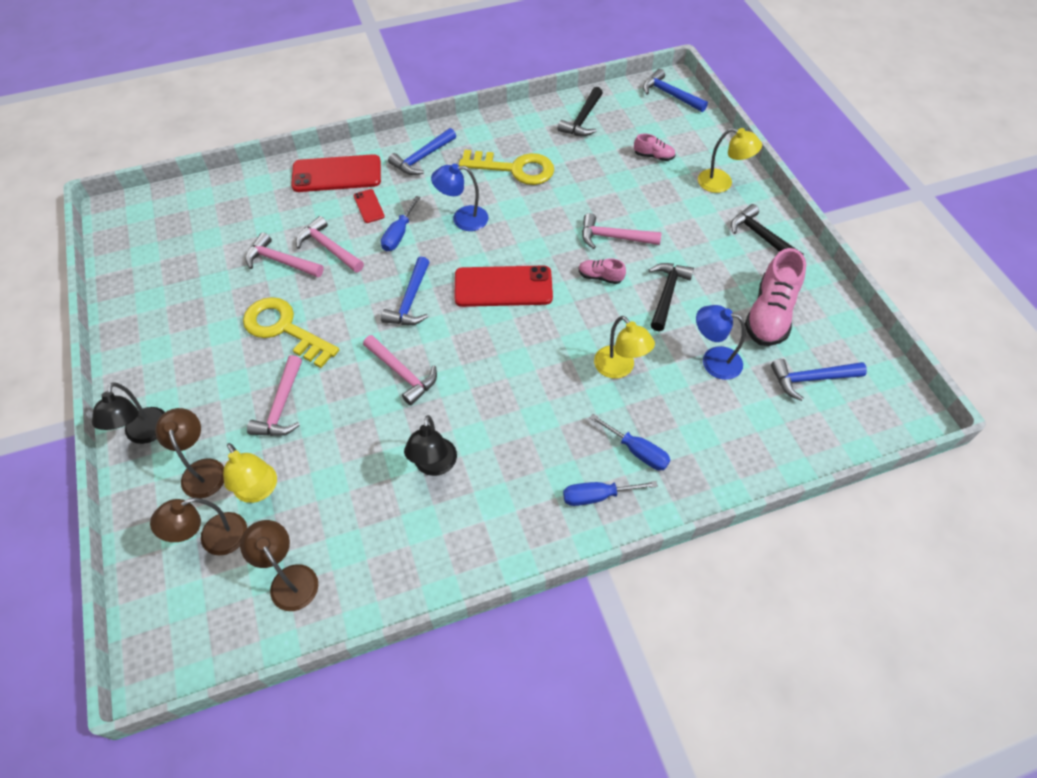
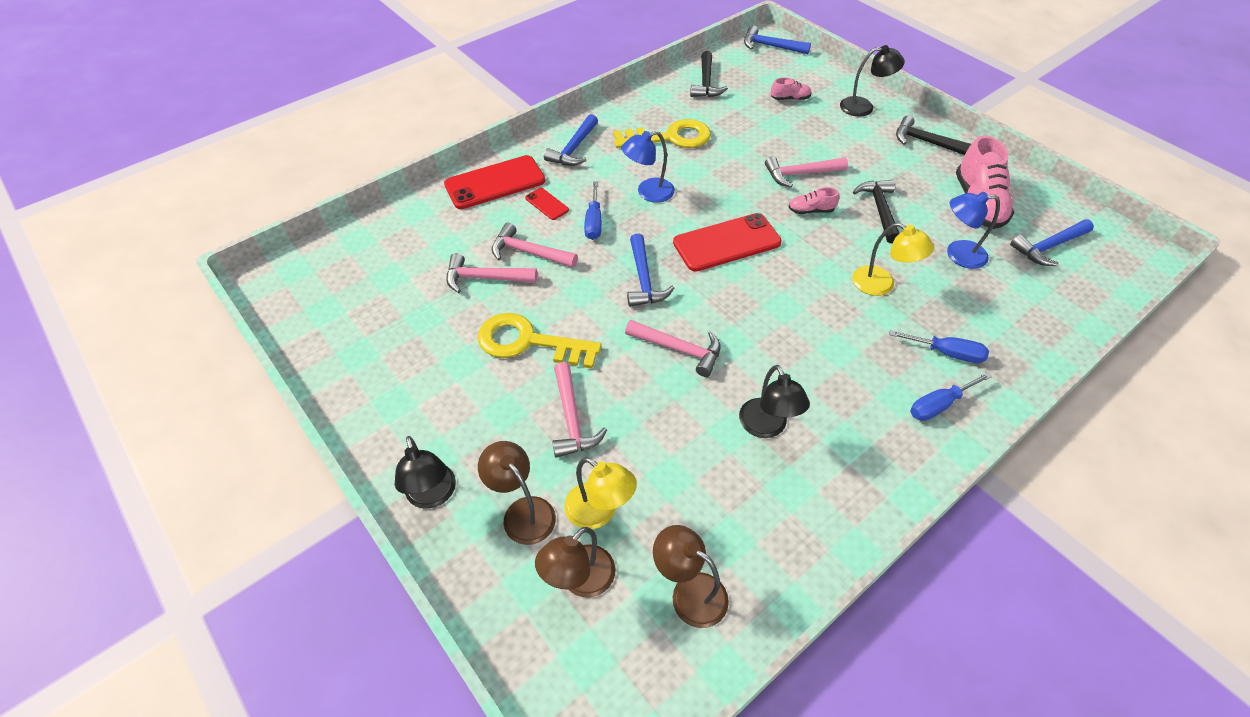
camera: 20 degrees left, 5 degrees down
(722, 183) = (864, 107): yellow lamp -> black lamp

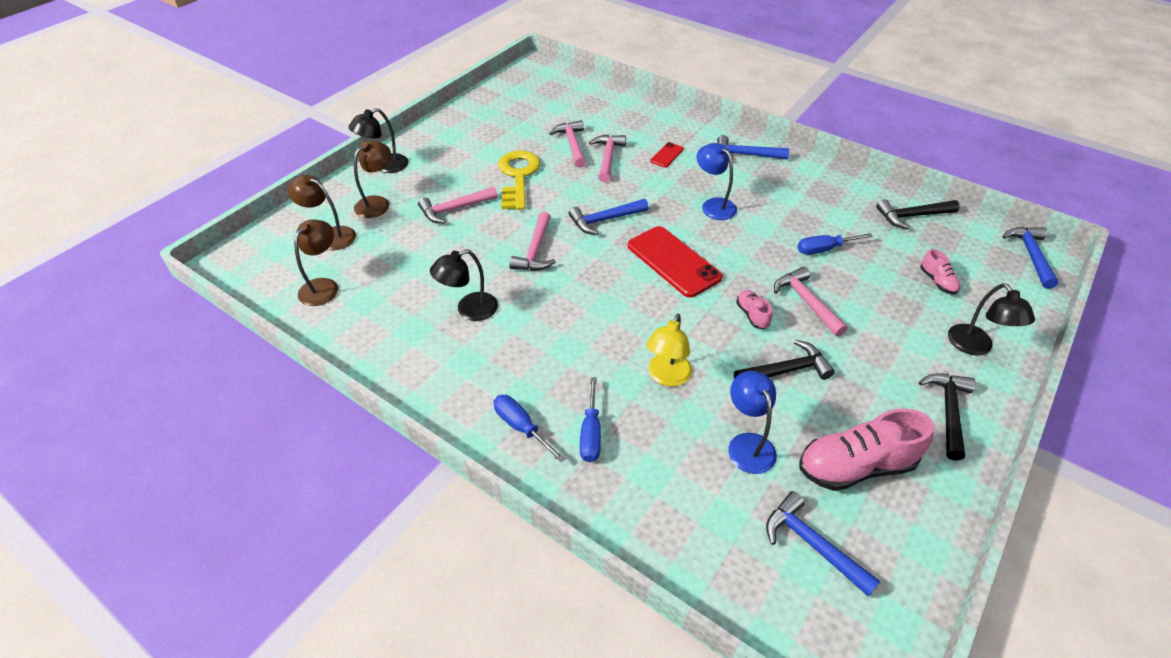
camera: 75 degrees right, 5 degrees down
(495, 183) = (677, 126): red phone -> none
(593, 222) = (659, 182): blue screwdriver -> blue screwdriver (824, 249)
(599, 512) = (381, 235): yellow lamp -> none
(670, 138) = (801, 206): yellow key -> none

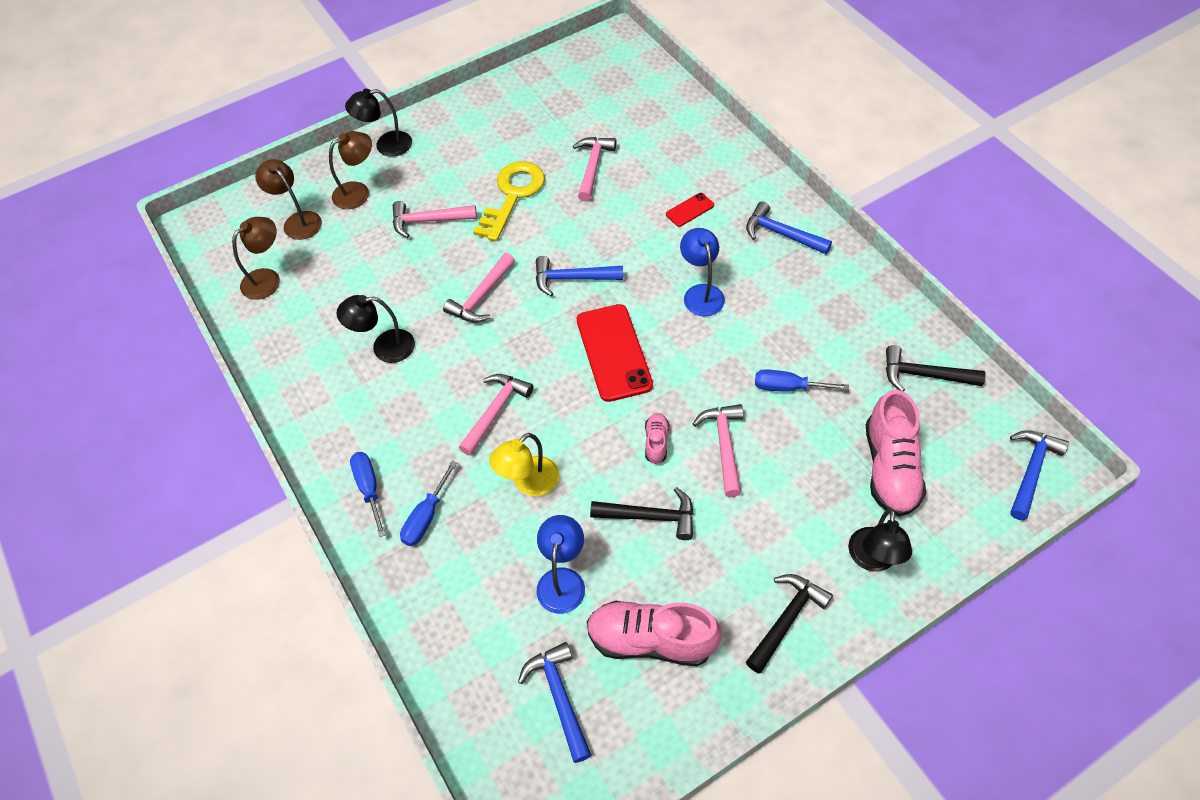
camera: 25 degrees right, 10 degrees up
(607, 158) = (621, 196): pink hammer -> pink hammer (495, 411)
(937, 281) = (890, 468): pink shoe -> pink shoe, size x2.05

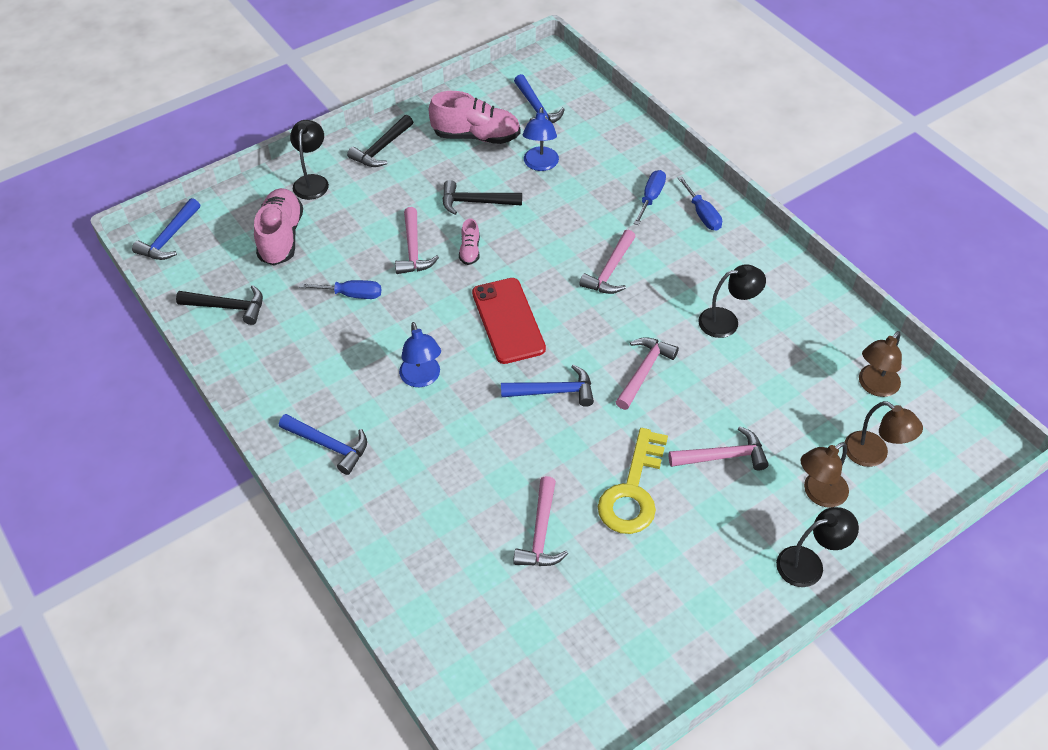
camera: 175 degrees right, 5 degrees down
(529, 483) = (573, 221): yellow lamp -> none
(689, 210) = (427, 474): red phone -> none

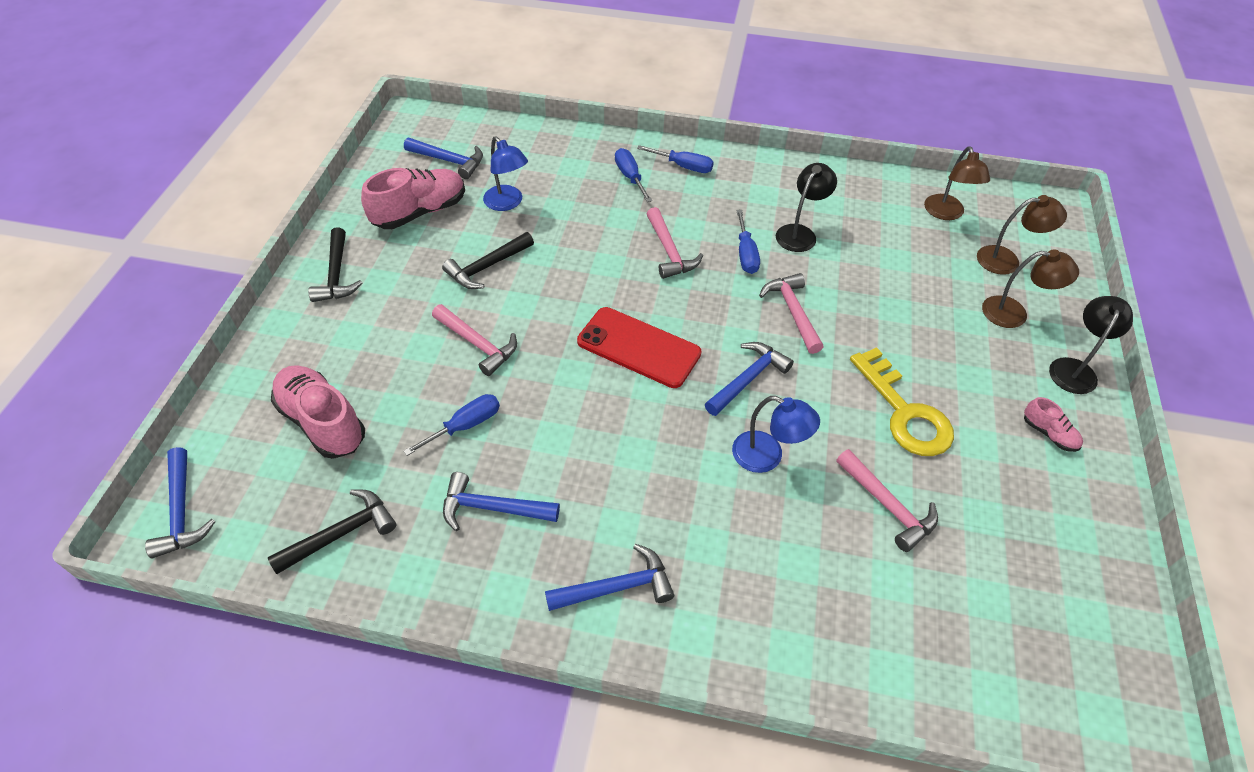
camera: 45 degrees left, 0 degrees up
(312, 181) = (295, 347): black lamp -> none
(314, 352) = (493, 508): none -> blue hammer
(422, 378) = (626, 453): blue lamp -> blue lamp (767, 456)
(470, 251) = (532, 311): pink shoe -> pink shoe (1048, 434)
(663, 309) = (745, 254): none -> blue screwdriver
(722, 456) = (925, 335): pink hammer -> none
(818, 494) = (1014, 313): brown lamp -> brown lamp turned 90 degrees counterclockwise

